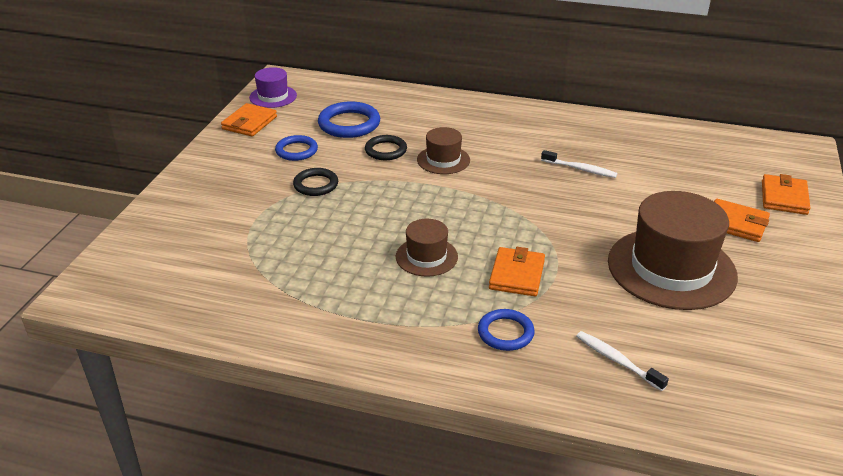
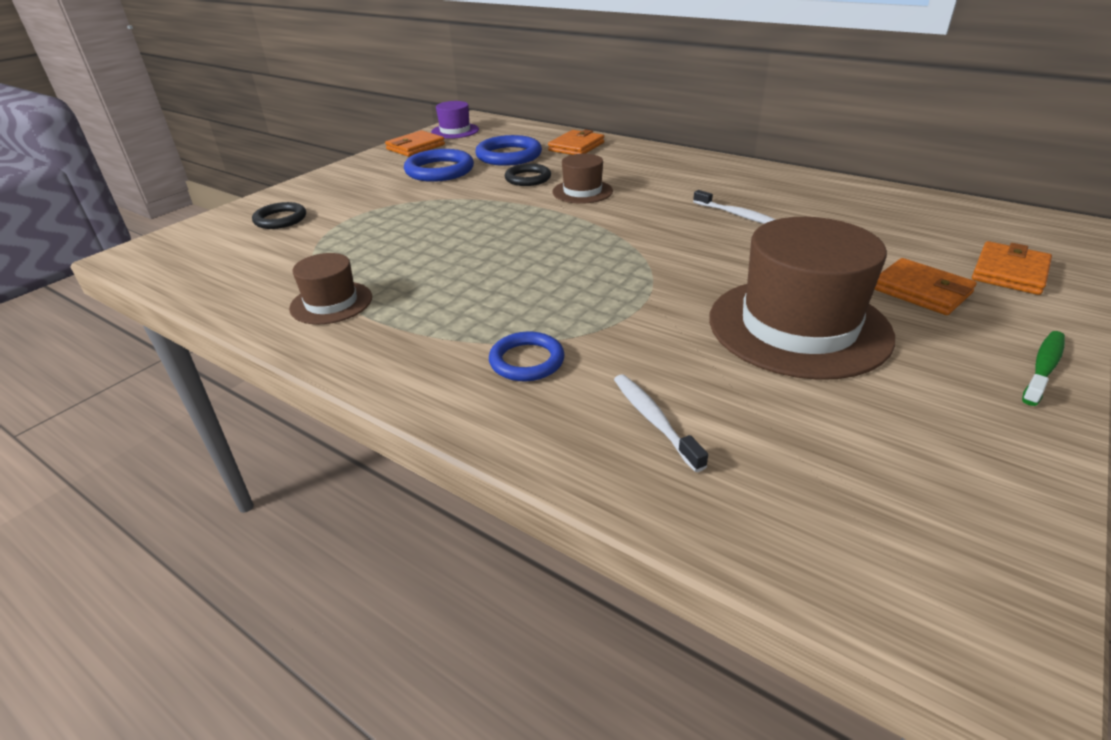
camera: 20 degrees right, 0 degrees up
(296, 151) = (439, 170): blue ring -> blue ring, size x1.55
(316, 185) = (433, 198): black ring -> black ring (280, 219)
(426, 257) = (494, 271): brown hat -> brown hat (331, 303)
(517, 275) = (586, 303): orange wallet -> orange wallet (576, 147)
(825, 273) = (1043, 367): none -> green toothbrush

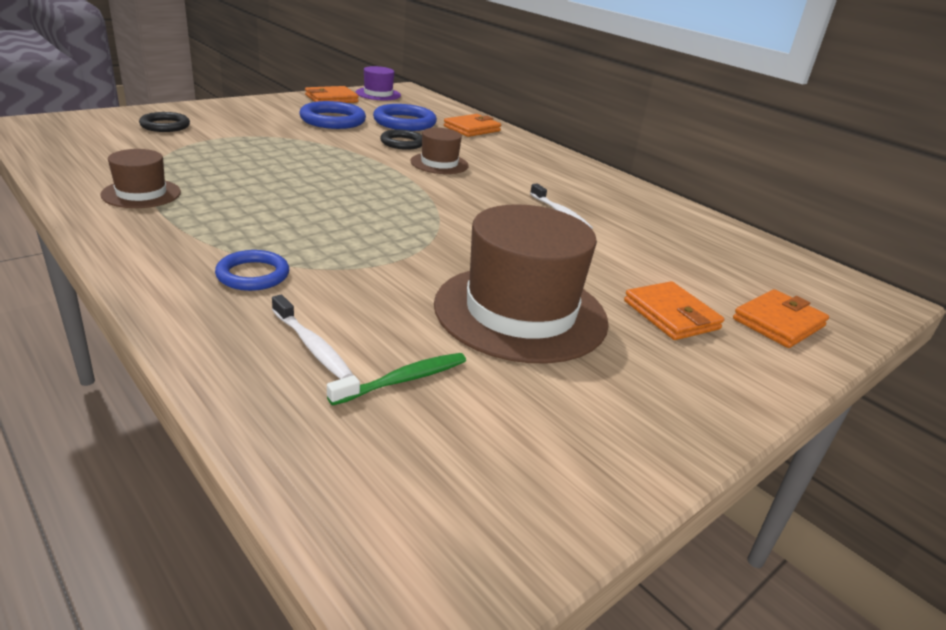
camera: 10 degrees right, 5 degrees down
(654, 420) = (312, 346): white toothbrush -> white toothbrush turned 150 degrees clockwise
(1043, 367) = (723, 406): green toothbrush -> green toothbrush (403, 380)

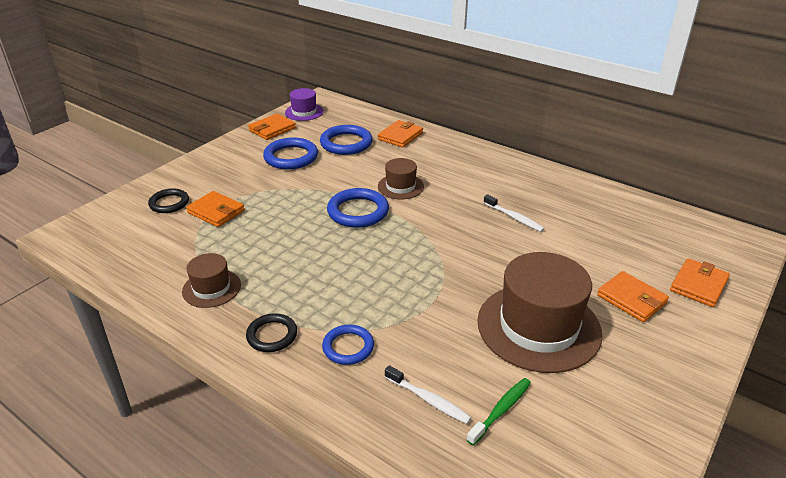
camera: 10 degrees left, 5 degrees up
(209, 141) = (216, 212): none -> orange wallet
(371, 172) = (358, 211): none -> blue ring
(402, 143) = (359, 170): black ring -> black ring (272, 335)

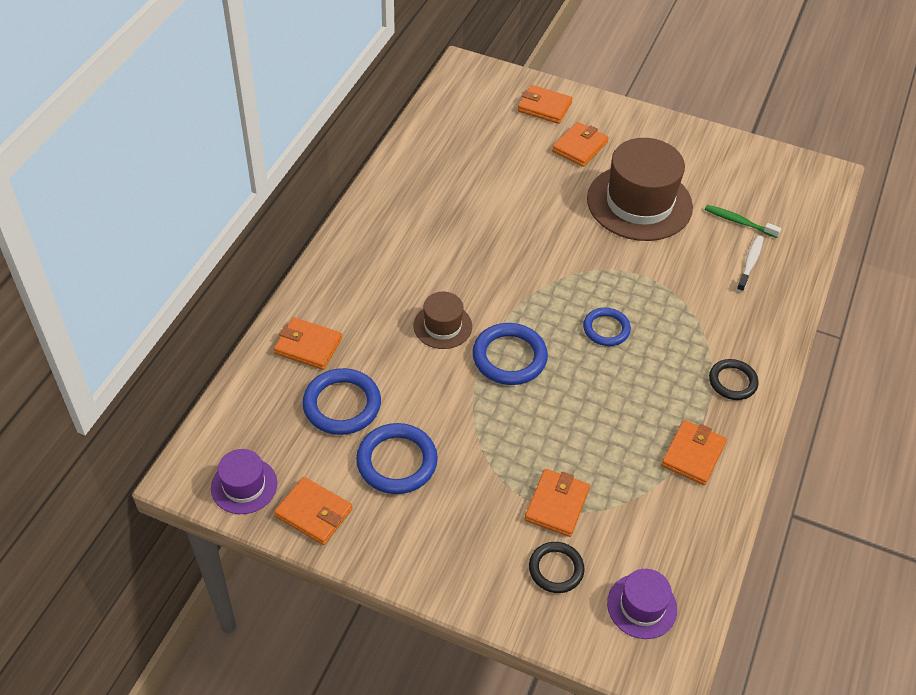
camera: 105 degrees left, 15 degrees up
(112, 233) = (642, 606): none -> purple hat
(211, 288) = (693, 454): brown hat -> orange wallet
(348, 347) = (720, 323): blue ring -> blue ring (606, 329)
(514, 218) = (478, 223): white toothbrush -> none

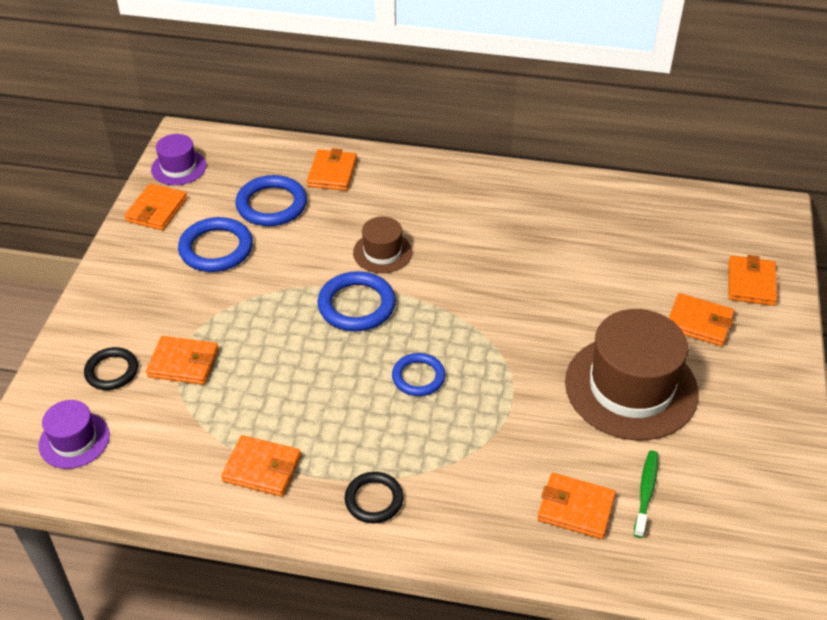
camera: 80 degrees right, 5 degrees down
(750, 263) = (575, 508): white toothbrush -> orange wallet

